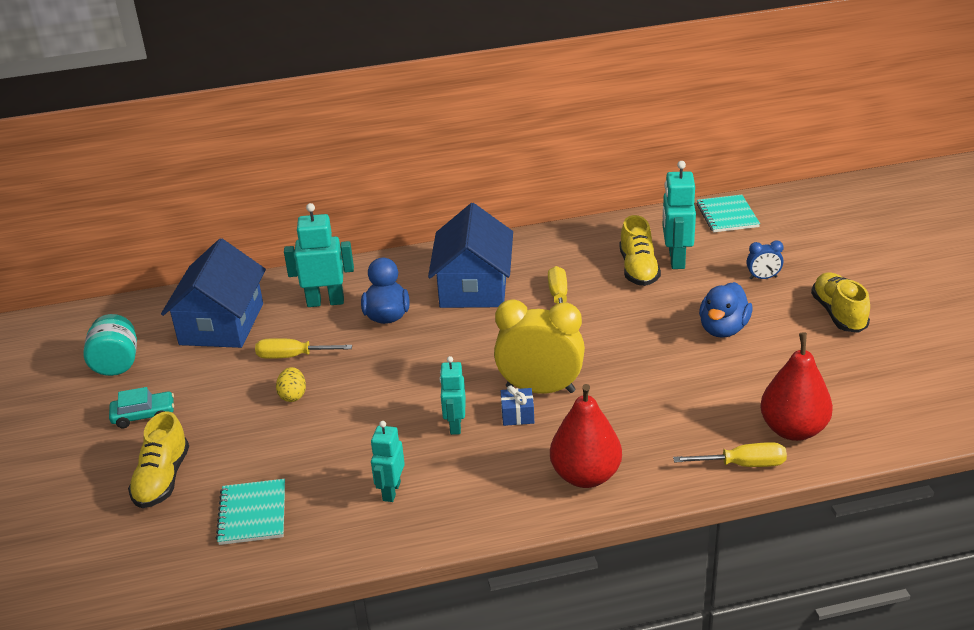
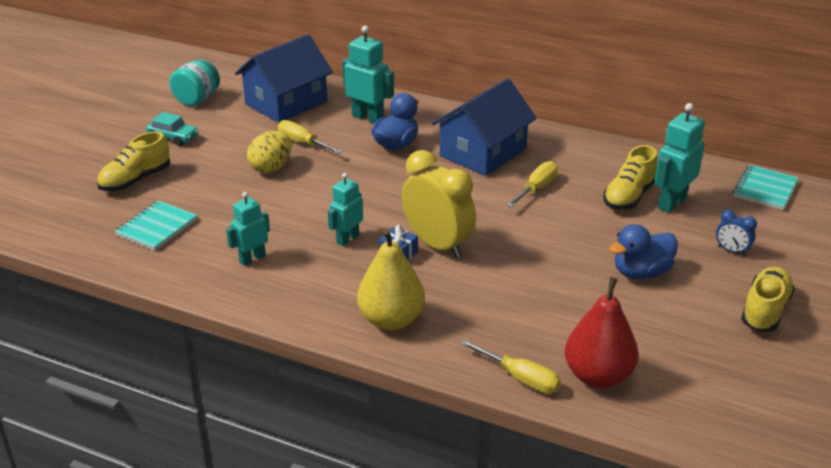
camera: 35 degrees right, 0 degrees up
(293, 395) = (271, 168): yellow egg -> yellow egg, size x1.54
(585, 476) = (391, 320): red pear -> yellow pear

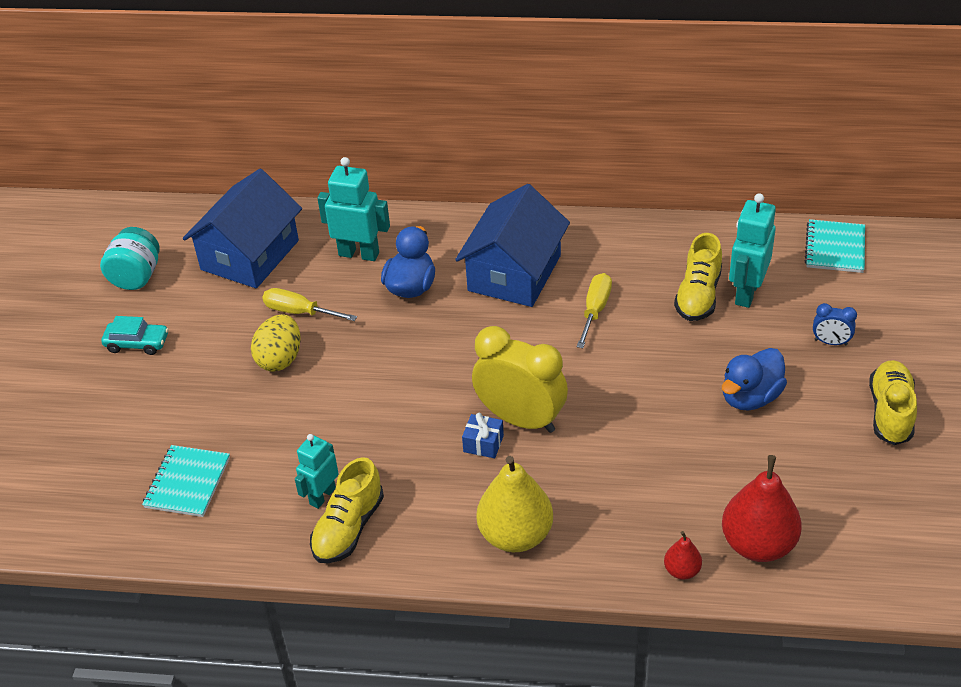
camera: 15 degrees left, 10 degrees up
(136, 180) = (125, 420): yellow shoe -> yellow shoe (348, 528)
(347, 239) = (417, 438): turquoise robot -> none
(520, 378) = (682, 570): yellow screwdriver -> red pear

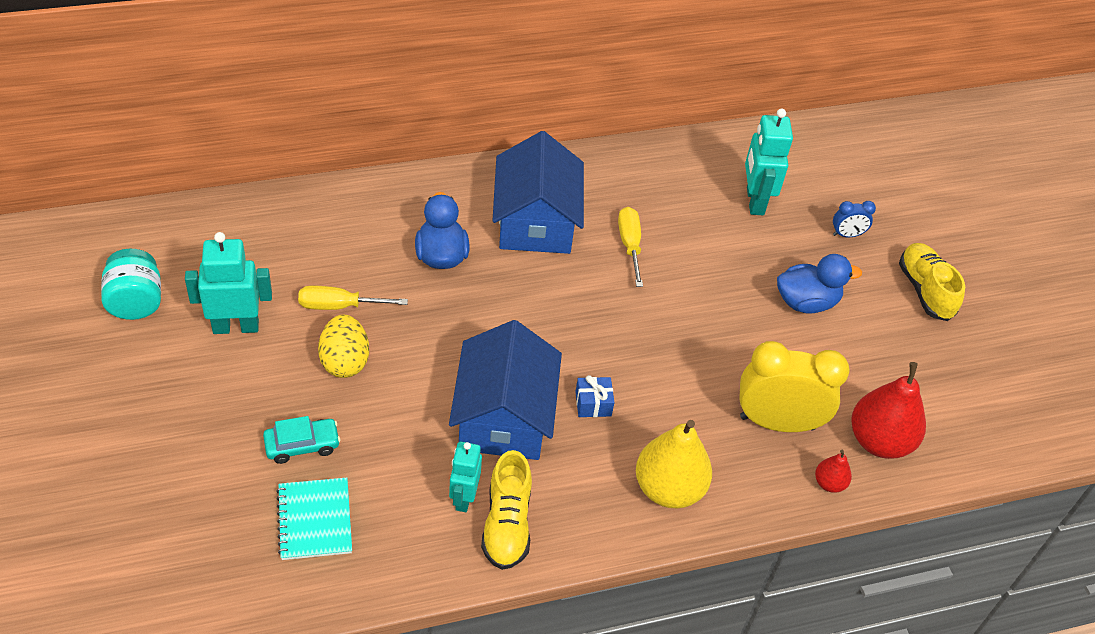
camera: 30 degrees left, 5 degrees up
(137, 343) = (177, 378): turquoise car -> turquoise car (302, 445)
(250, 255) = (253, 253): blue house -> blue house (504, 417)
(359, 254) = (370, 230): turquoise robot -> turquoise robot (236, 327)
(521, 419) = (616, 370): yellow clock -> yellow clock (777, 422)
(698, 295) = (714, 212): yellow shoe -> none
(750, 397) = (806, 302): blue duck -> blue duck turned 120 degrees counterclockwise
(835, 248) = (808, 143): turquoise notebook -> none

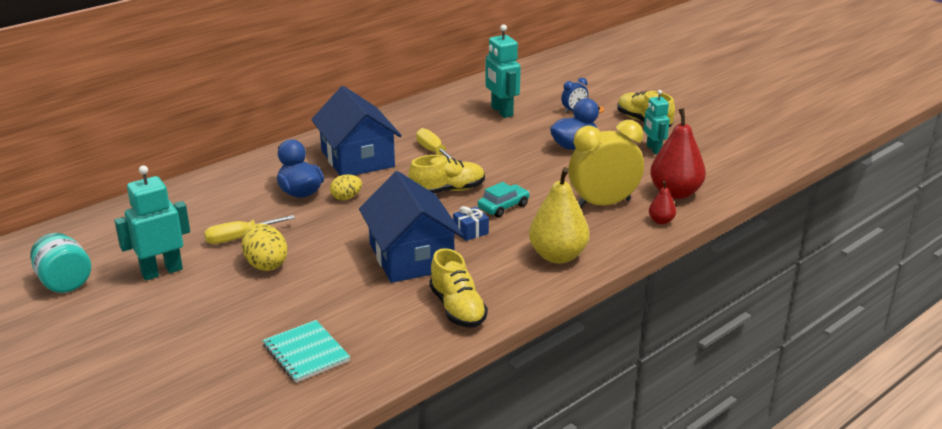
camera: 20 degrees left, 20 degrees down
(302, 445) = (265, 317): turquoise car -> turquoise car (503, 207)
(463, 498) = (414, 305): turquoise robot -> turquoise robot (653, 149)
(487, 286) = (346, 198): none -> yellow egg
(607, 321) = (447, 191): none -> yellow shoe

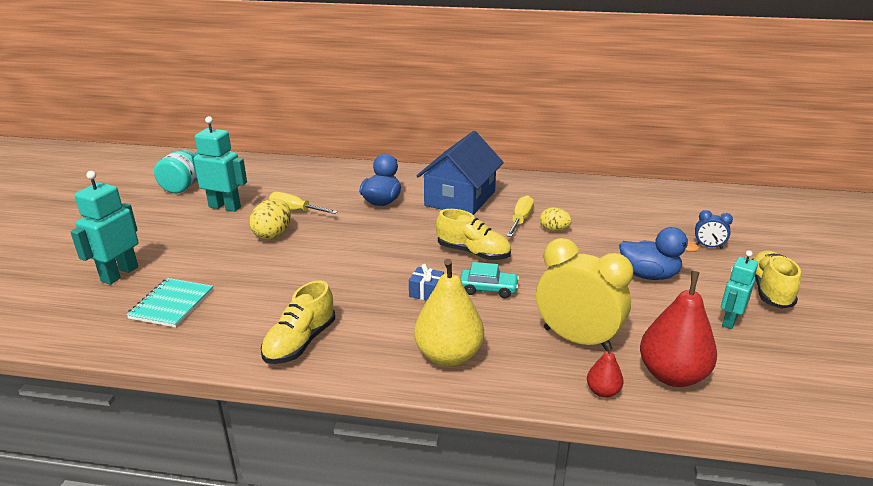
camera: 50 degrees right, 0 degrees up
(346, 198) = (400, 220): yellow egg -> yellow egg (554, 229)
(411, 256) = (353, 284): blue house -> none
(501, 111) = (636, 216): turquoise robot -> turquoise robot (119, 274)

